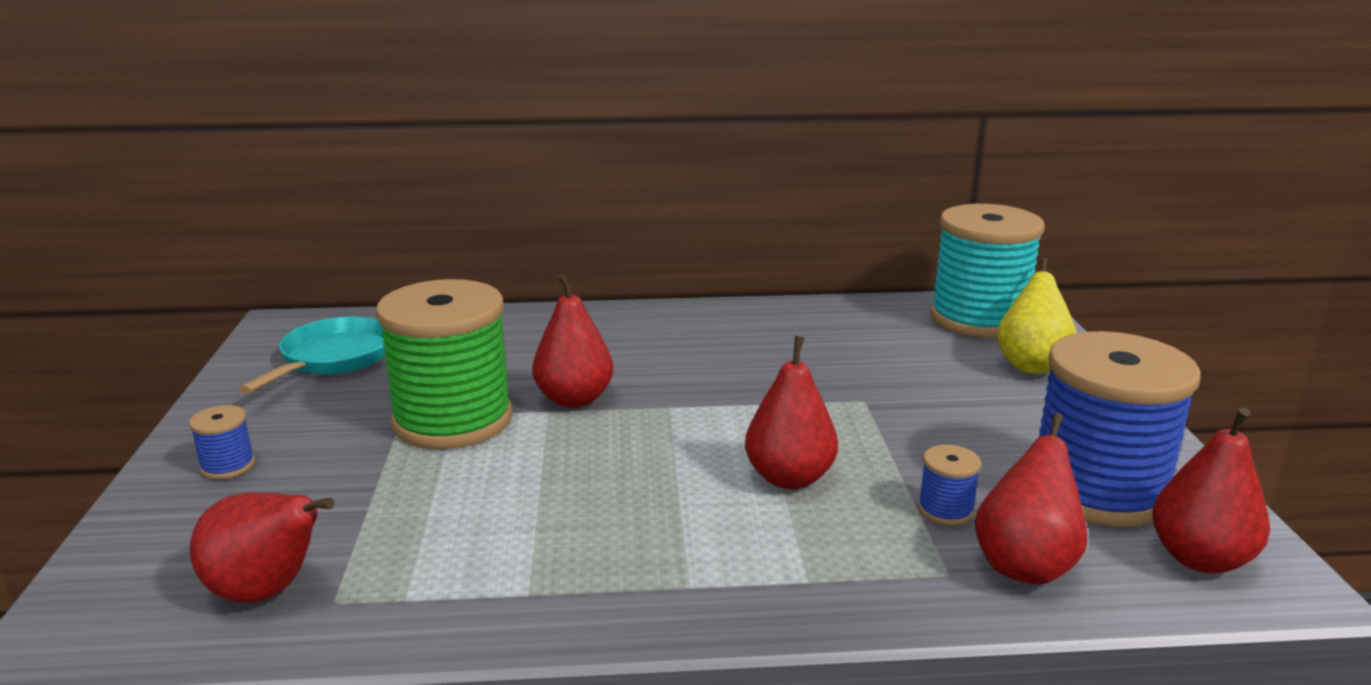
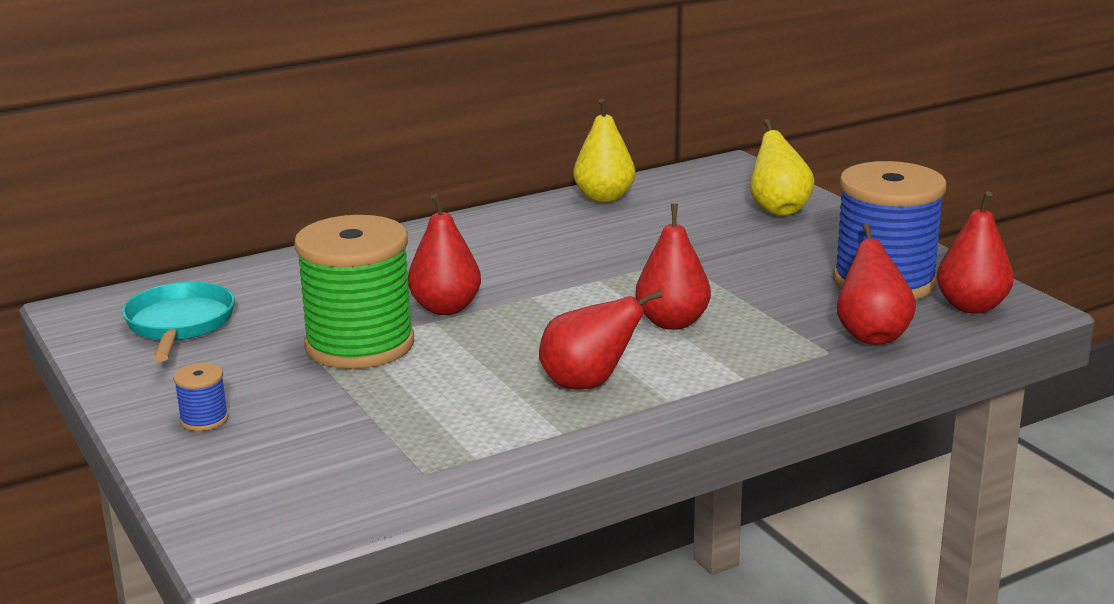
camera: 25 degrees left, 0 degrees up
(267, 591) = (363, 481): red pear -> red pear (588, 384)
(848, 313) = (604, 198): none -> yellow pear
(945, 510) = (796, 316): blue spool -> none
(979, 319) = (712, 183): turquoise spool -> none

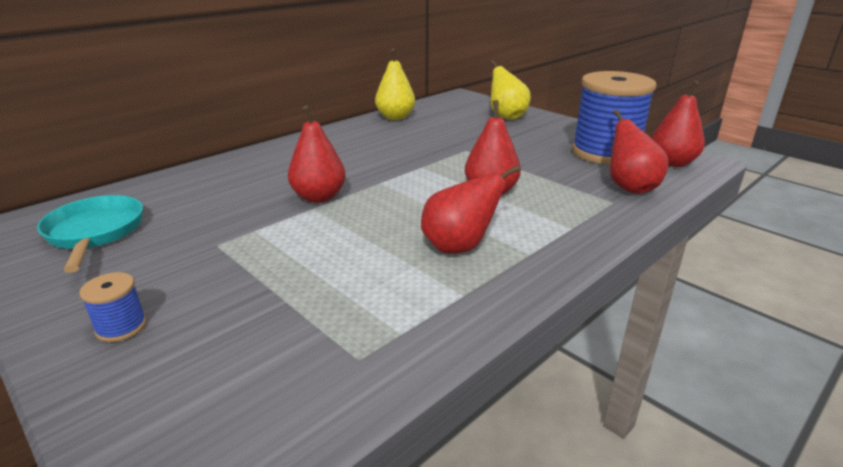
camera: 15 degrees left, 5 degrees up
(360, 345) = (258, 234): green spool -> none

